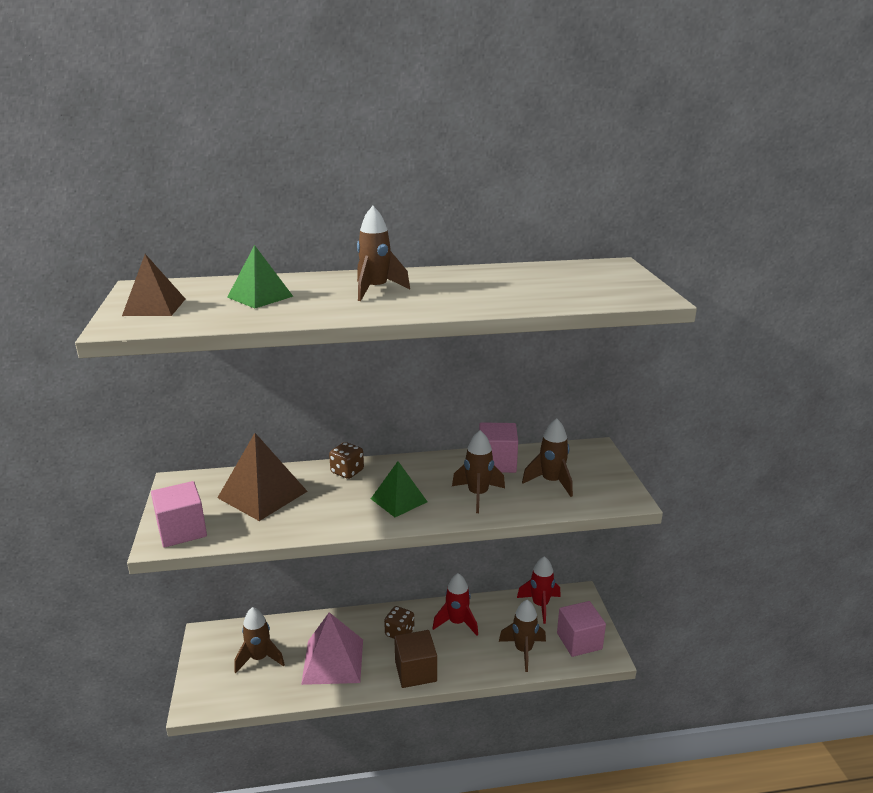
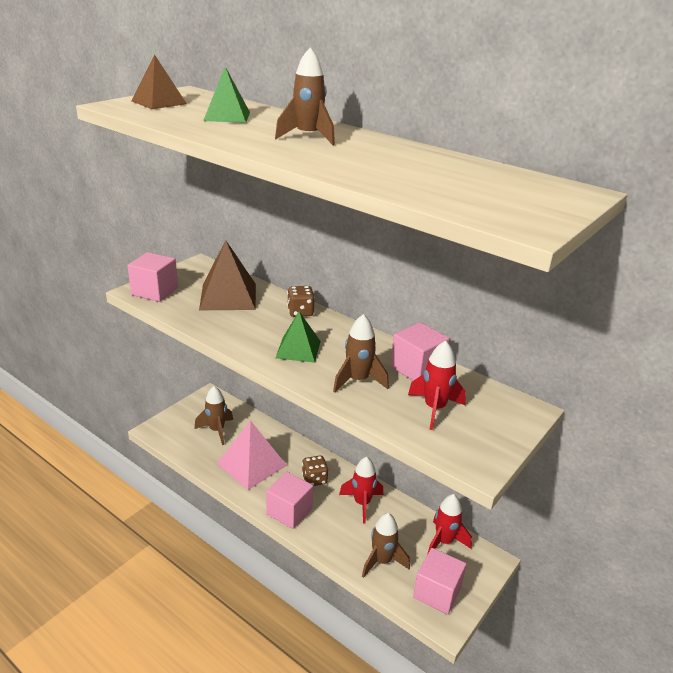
camera: 45 degrees right, 5 degrees up
(415, 671) = (289, 511): brown cube -> pink cube
(551, 482) = (434, 409): brown rocket -> red rocket

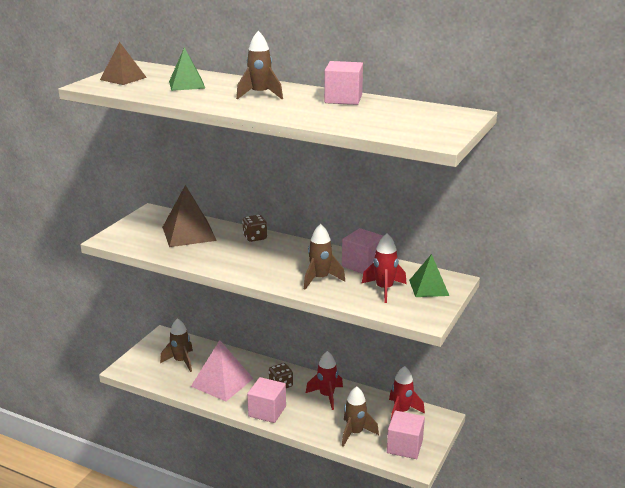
camera: 10 degrees left, 5 degrees down
(155, 291) = (123, 237): pink cube -> pink cube (343, 99)
(298, 349) = (264, 264): green pyramid -> green pyramid (428, 287)

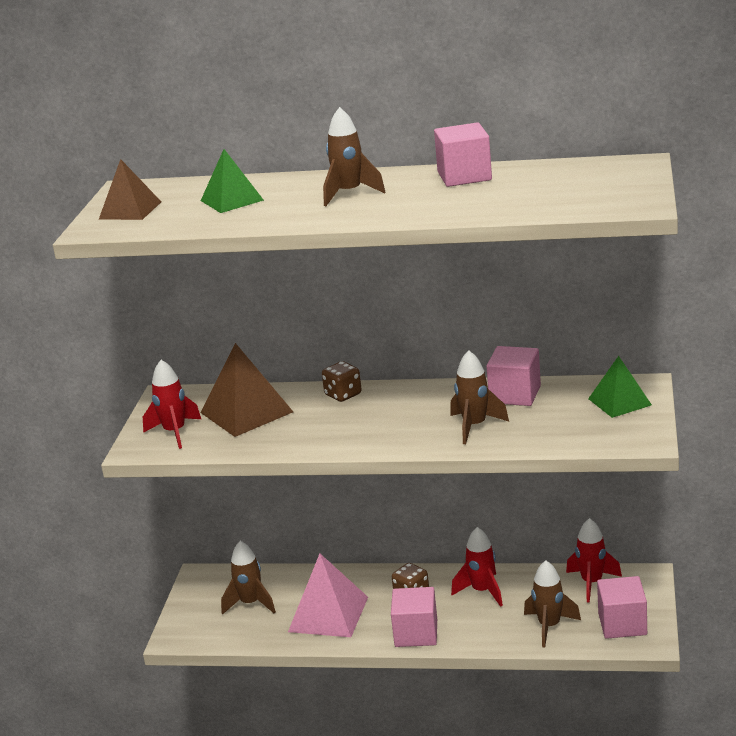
camera: 15 degrees left, 0 degrees up
(384, 289) = (566, 418): red rocket -> red rocket (175, 432)

